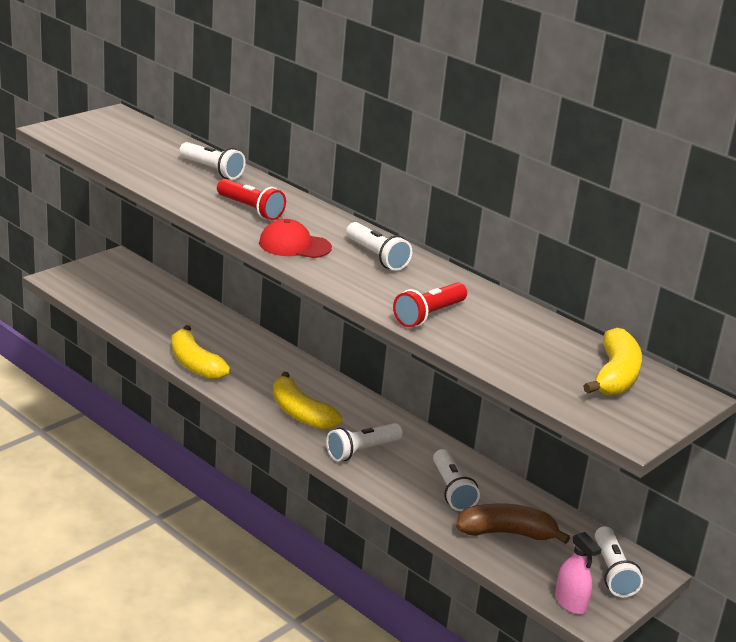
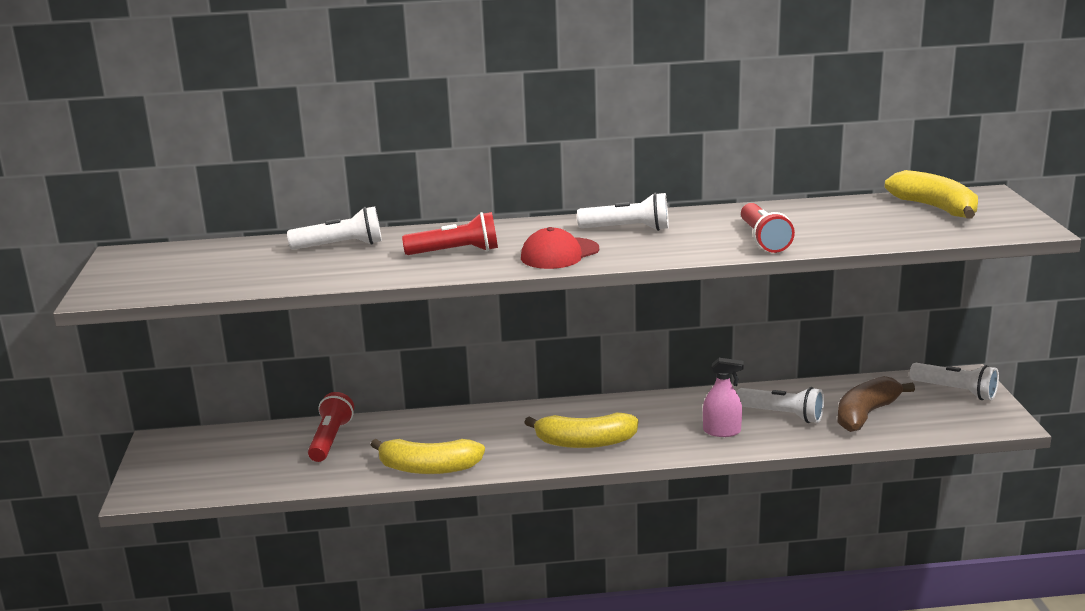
camera: 45 degrees left, 5 degrees down
(188, 314) = (330, 439): none -> red flashlight
(361, 451) = (679, 434): white flashlight -> none
(570, 603) = (982, 424): pink spray bottle -> pink spray bottle (722, 431)

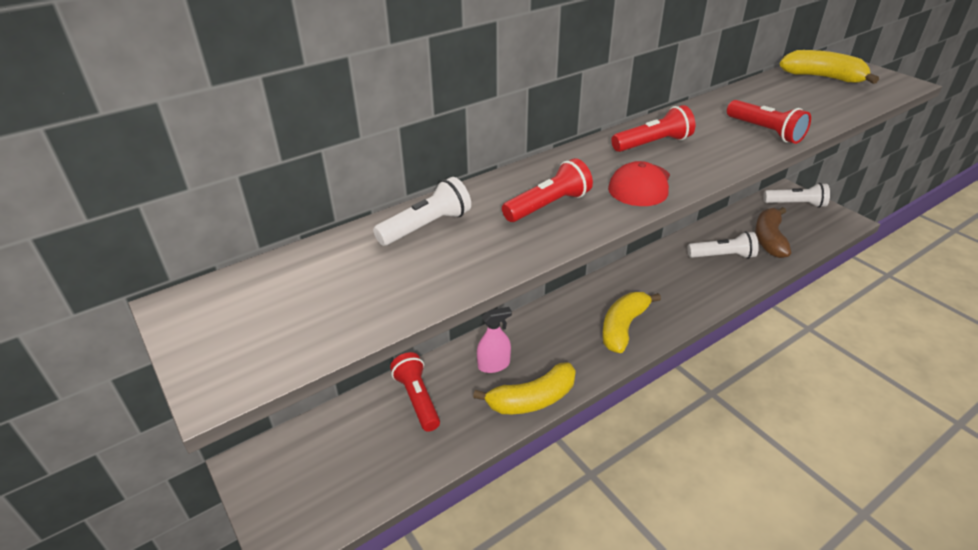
camera: 30 degrees left, 15 degrees up
(585, 442) = (623, 327): yellow banana -> yellow banana turned 150 degrees clockwise
(628, 229) = (653, 143): white flashlight -> red flashlight
(722, 431) = (701, 284): pink spray bottle -> pink spray bottle (494, 365)

